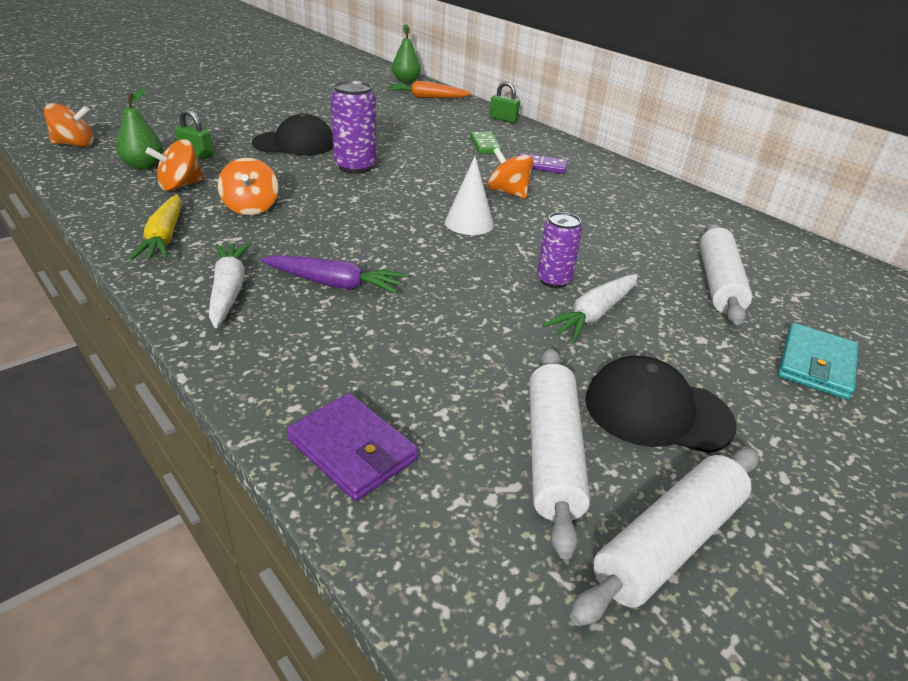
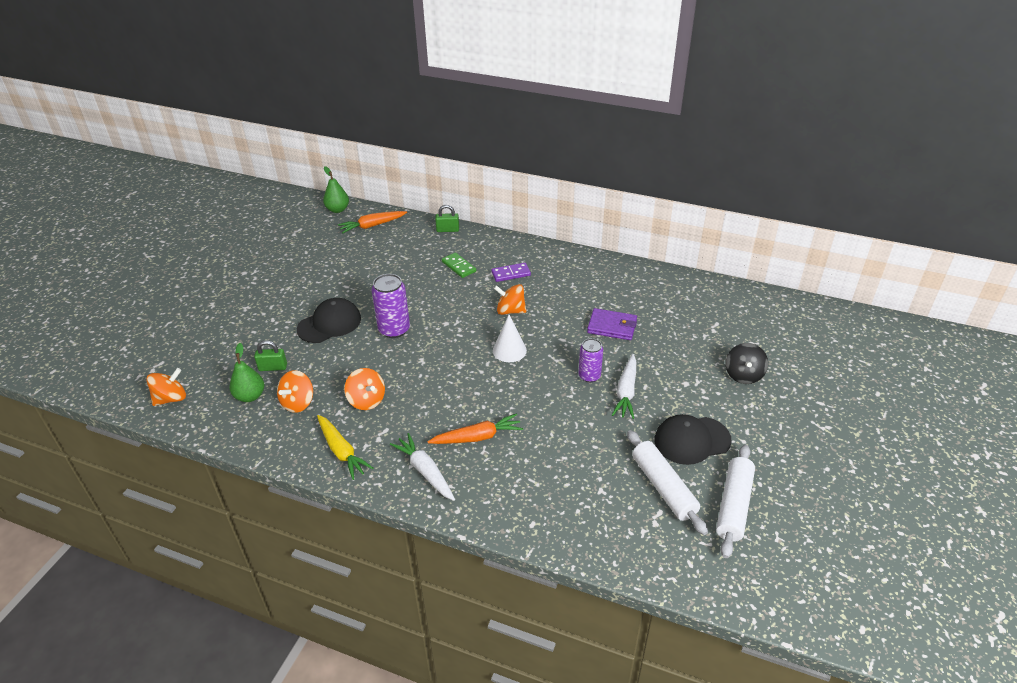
camera: 25 degrees left, 5 degrees up
(334, 284) = (477, 437): purple carrot -> orange carrot
(352, 449) = (579, 531): purple wallet -> purple wallet (612, 326)
(718, 283) = (672, 337): white rolling pin -> none
(816, 365) = (743, 375): turquoise wallet -> black spinning top

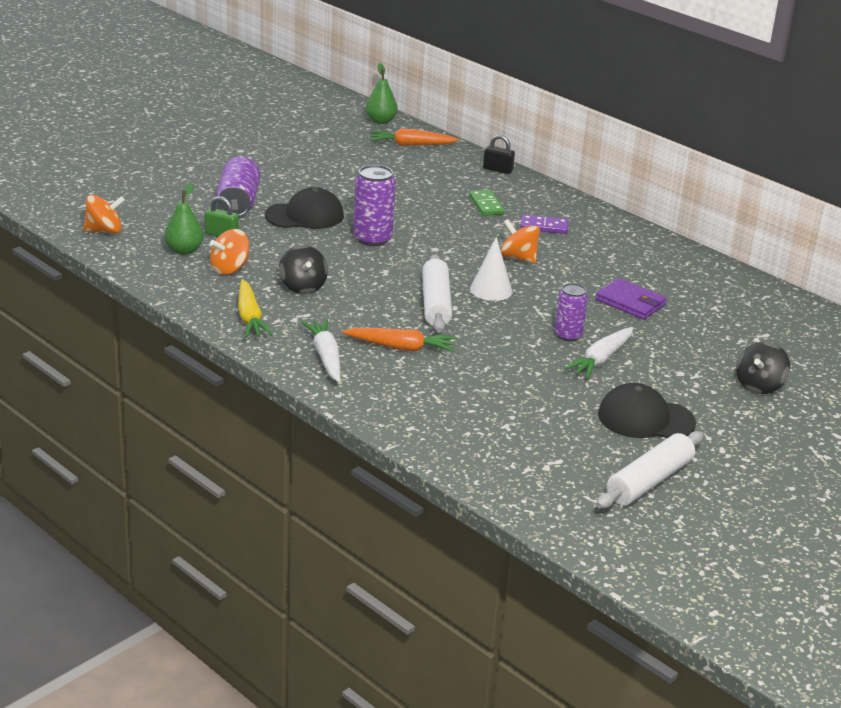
camera: 20 degrees right, 10 degrees down
(270, 329) = (238, 203): none -> purple can
(367, 400) = (302, 286): orange spinning top -> black spinning top
(447, 230) = (497, 170): green padlock -> black padlock
(663, 487) = (580, 444): white rolling pin -> white rolling pin (436, 303)

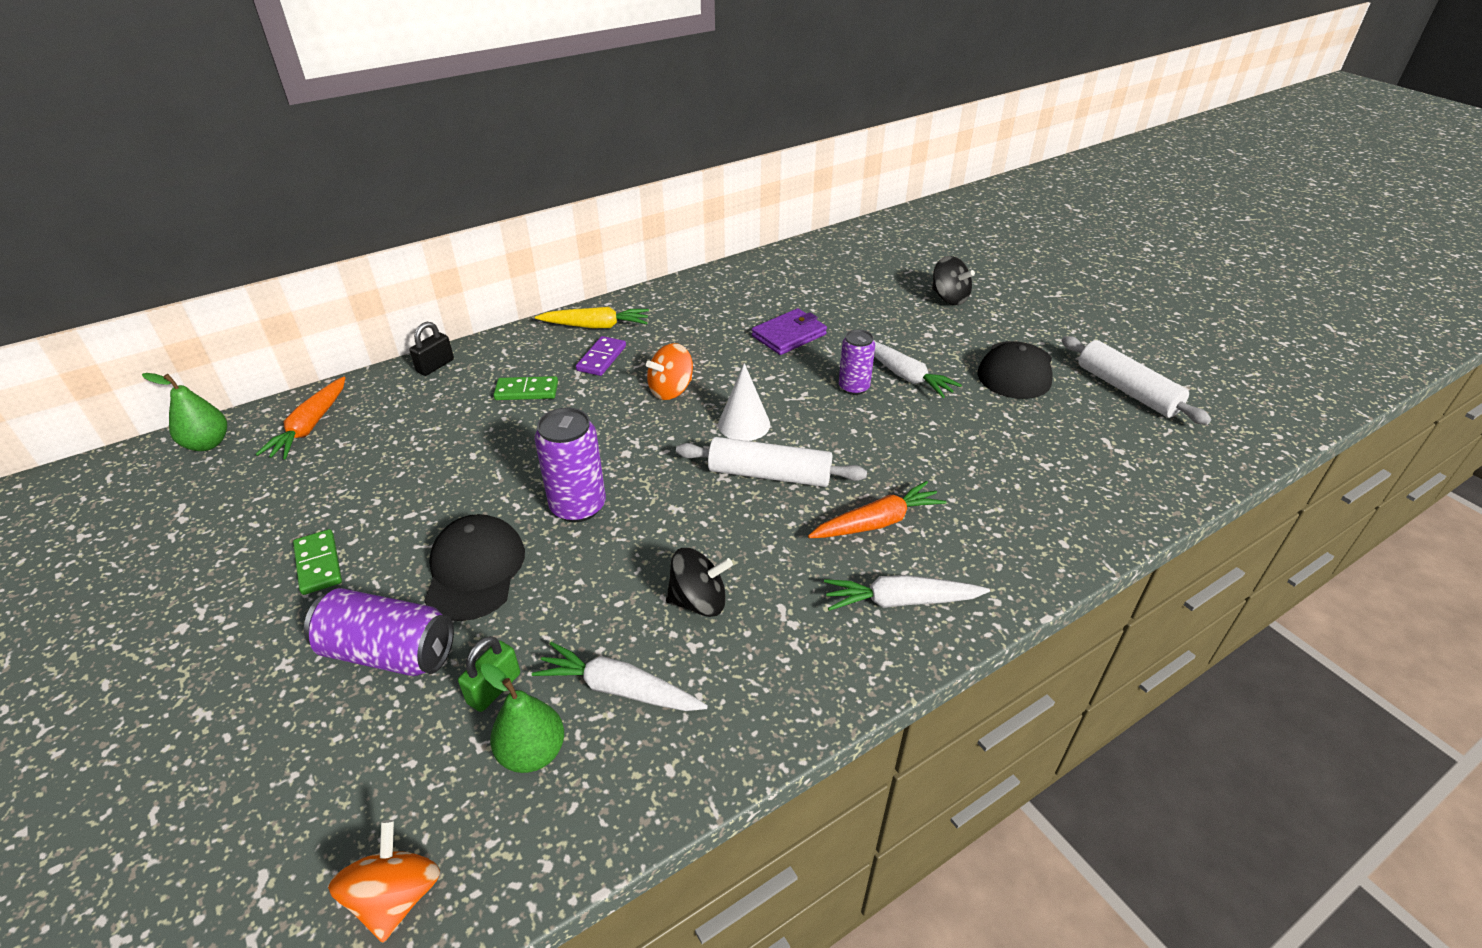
camera: 75 degrees left, 10 degrees up
(230, 269) = (619, 689): orange spinning top -> white carrot
(250, 317) = (782, 678): yellow carrot -> yellow carrot (595, 326)
(294, 173) = (318, 564): none -> green domino
(401, 347) = (877, 522): orange carrot -> orange carrot turned 45 degrees clockwise

